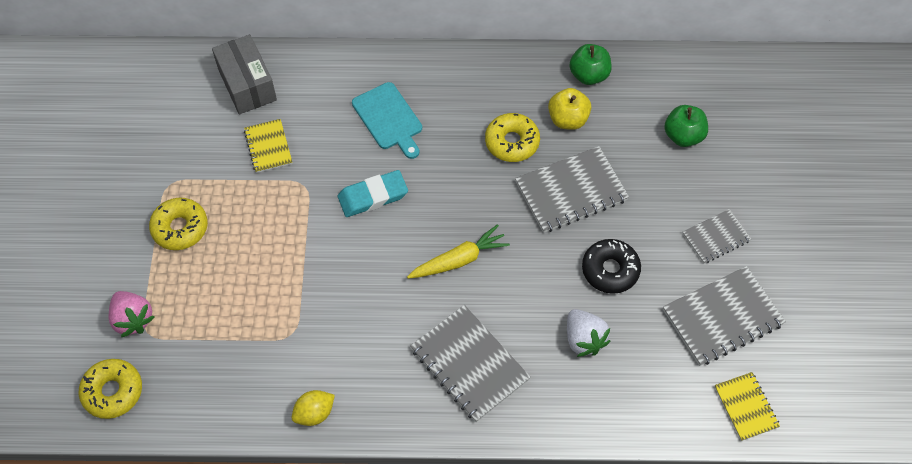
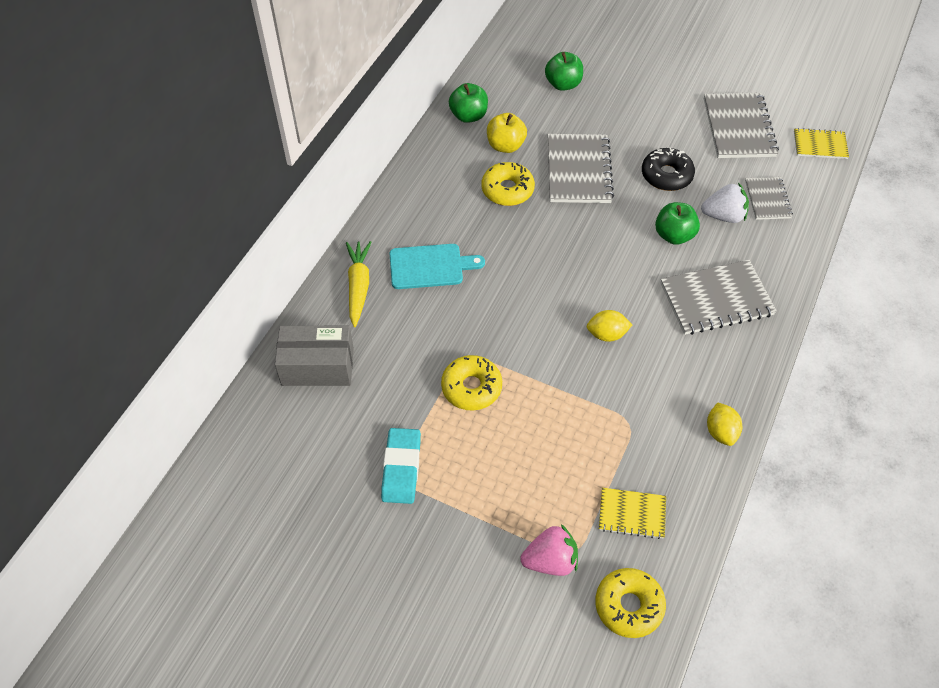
camera: 65 degrees left, 5 degrees down
(180, 228) = (461, 482): yellow donut -> yellow donut (471, 387)
(268, 147) = (405, 373): yellow notebook -> yellow notebook (632, 514)
(373, 196) = (509, 308): turquoise eraser -> turquoise eraser (401, 468)
(381, 283) = (607, 334): none -> yellow lemon
(459, 260) = (609, 269): yellow carrot -> yellow carrot (358, 286)
(532, 302) = (674, 235): none -> green apple
(716, 237) = (666, 103): grey notebook -> grey notebook (767, 199)

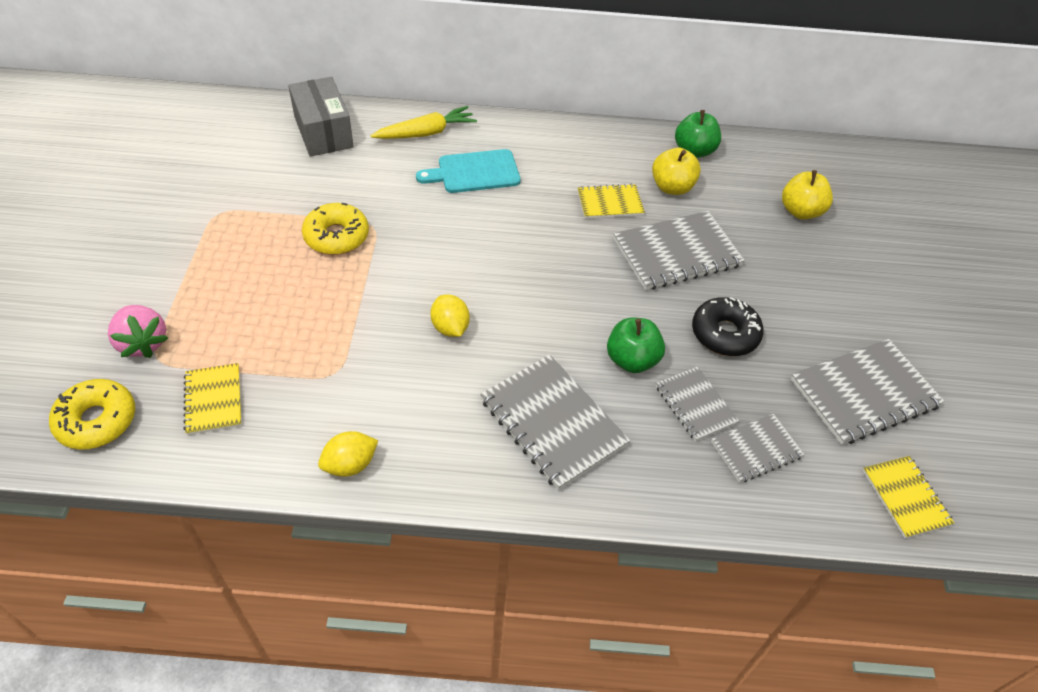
camera: 65 degrees right, 5 degrees down
(401, 468) = (227, 211): turquoise eraser -> none
(430, 266) = (474, 172): turquoise cutting board -> turquoise cutting board turned 105 degrees clockwise
(507, 190) = (610, 203): yellow donut -> yellow notebook
(563, 84) = (800, 211): green apple -> yellow apple
(723, 216) = (695, 405): white strawberry -> grey notebook

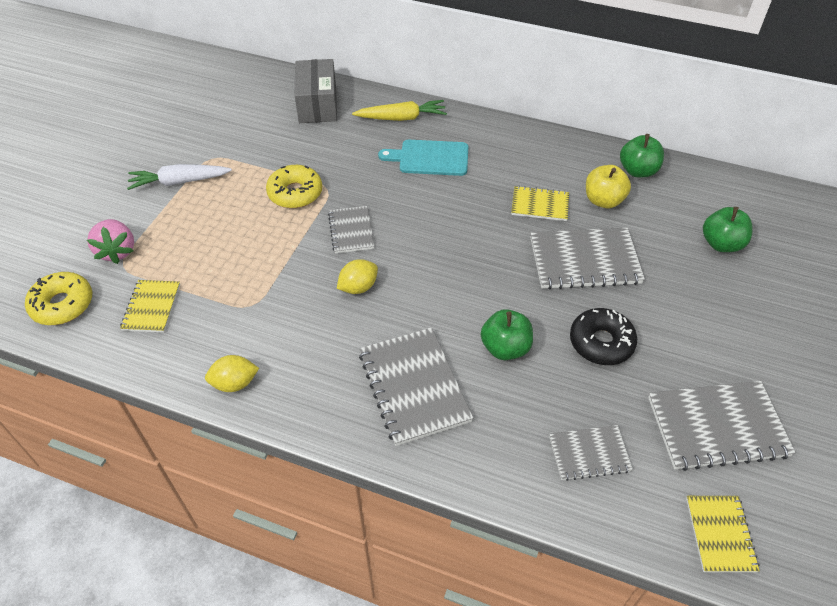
camera: 20 degrees right, 0 degrees up
(190, 247) = (179, 182): none -> white carrot
(450, 328) = (358, 287): yellow lemon -> yellow lemon turned 60 degrees clockwise
(695, 405) = (548, 400): grey notebook -> grey notebook (351, 231)
(800, 211) = (721, 244): yellow apple -> green apple

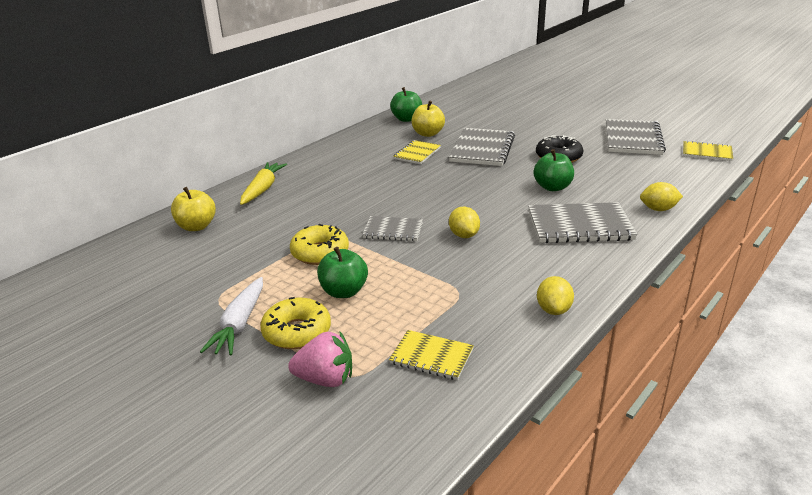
camera: 70 degrees left, 20 degrees down
(62, 304) = (392, 431): yellow donut -> yellow donut (297, 332)
(317, 104) = (196, 226): grey box -> yellow apple
(430, 158) = (328, 184): turquoise cutting board -> none
(488, 469) = (658, 209): none -> yellow lemon
(589, 454) = (648, 176): grey notebook -> none
(721, 244) = (490, 111): green apple -> green apple (344, 291)

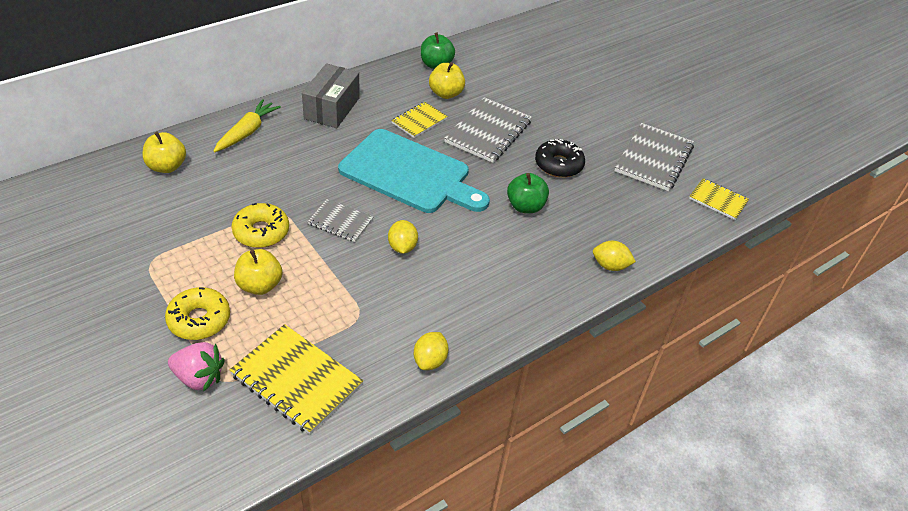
camera: 10 degrees right, 15 degrees up
(239, 324) = (156, 297): white carrot -> none
(333, 160) = (332, 108): none -> grey box
(344, 291) = (259, 285): green apple -> yellow apple
(431, 357) = (296, 380): yellow notebook -> yellow notebook, size x1.71
(433, 187) = (409, 173): none -> turquoise cutting board
(579, 226) = (519, 266): grey notebook -> none

